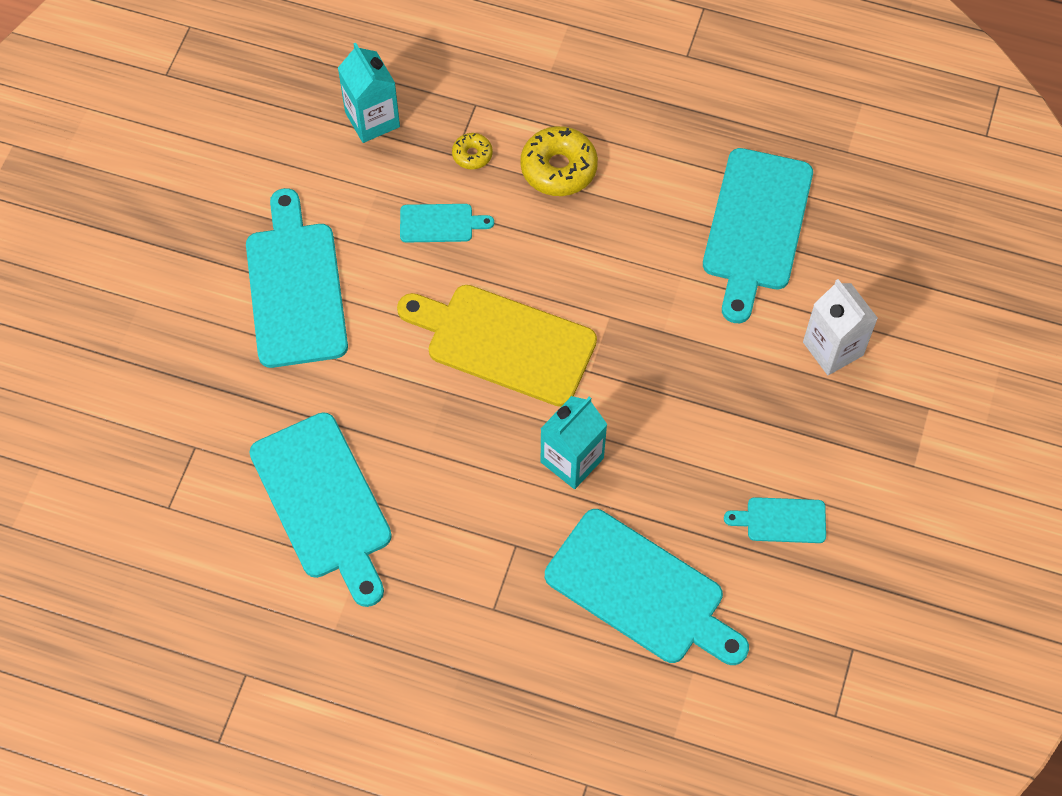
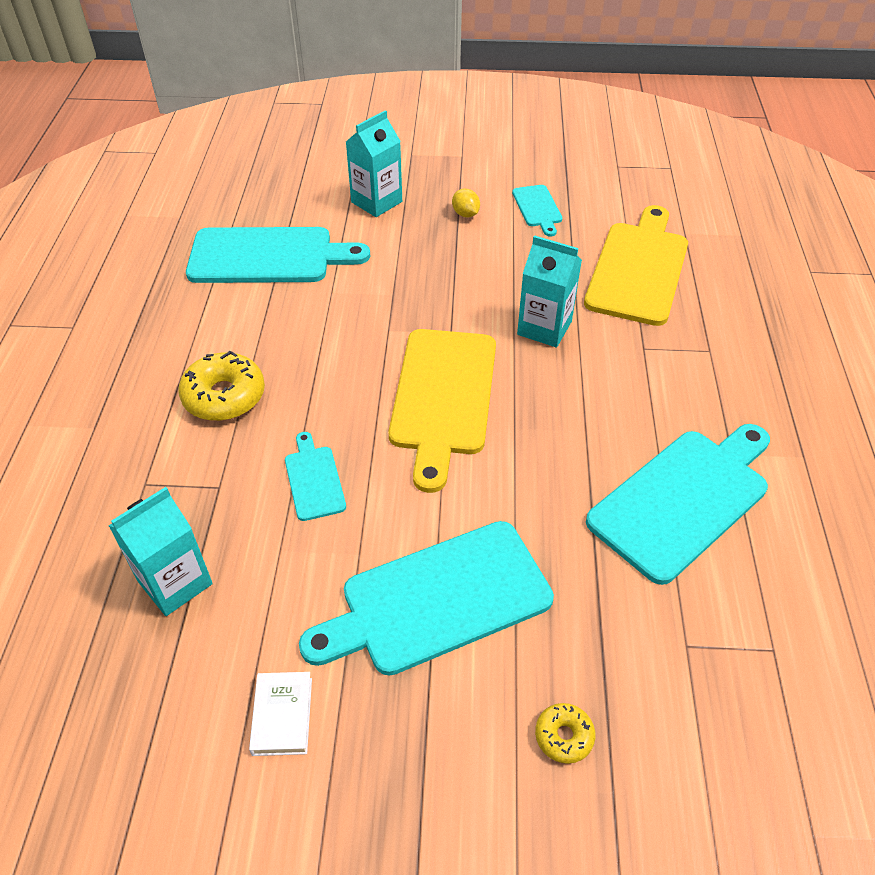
camera: 105 degrees left, 15 degrees down
(242, 174) = (282, 716): none -> white book
(472, 155) = (216, 471): yellow donut -> yellow donut (564, 736)
(641, 591) = (638, 269): turquoise cutting board -> yellow cutting board
(787, 437) = (465, 214): none -> yellow lemon
(833, 348) = (376, 202): white carton -> turquoise carton

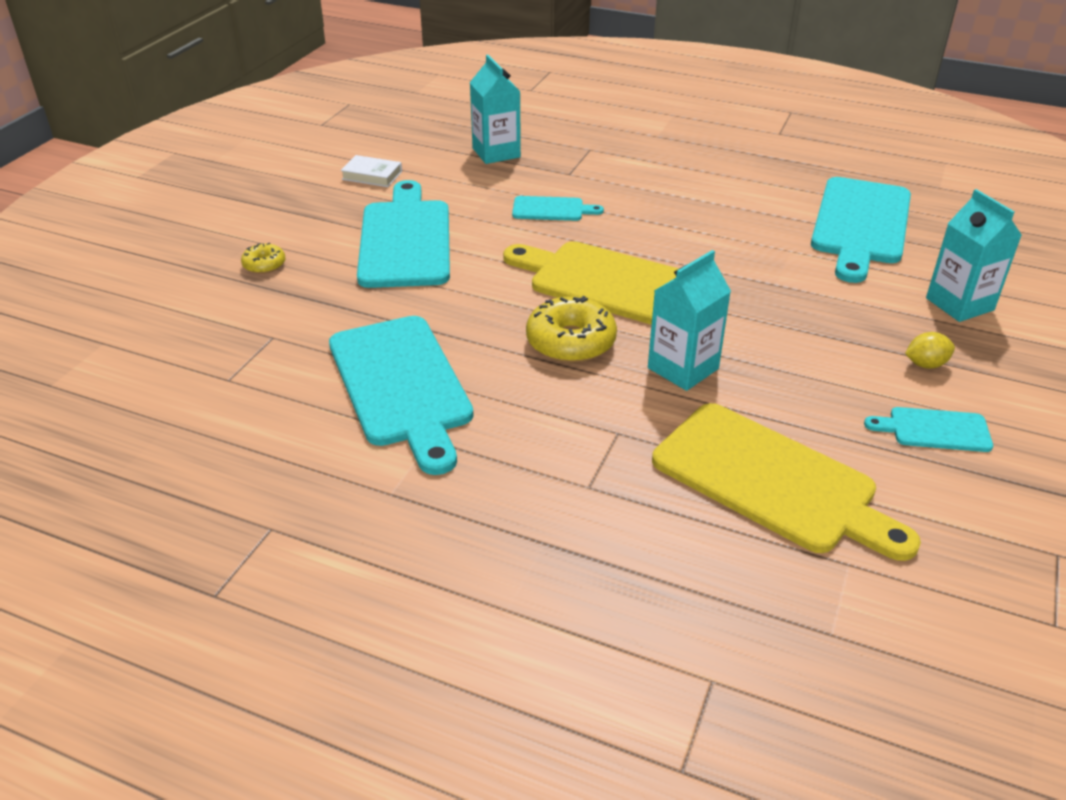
camera: 110 degrees right, 10 degrees down
(224, 396) = (665, 184): yellow donut -> yellow donut (571, 342)

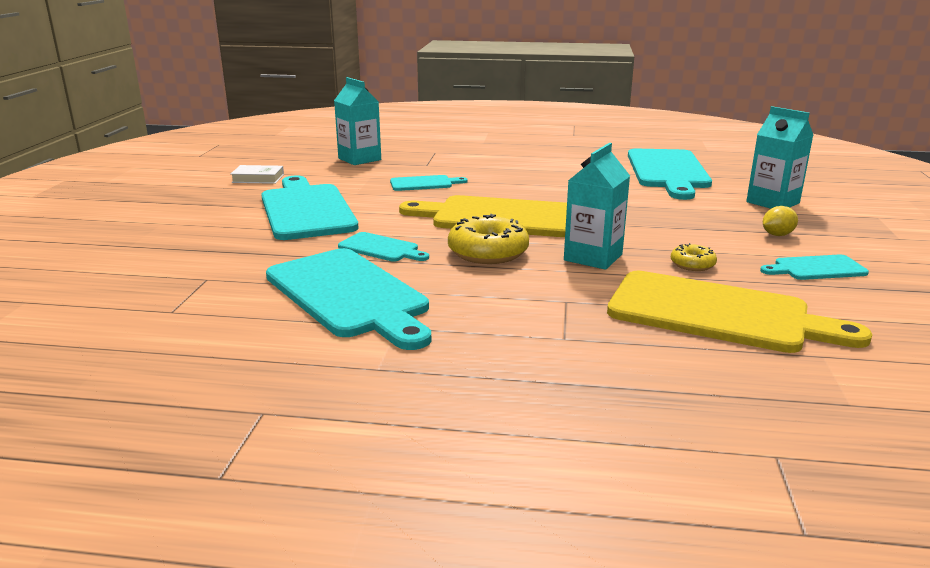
camera: 15 degrees left, 15 degrees down
(264, 265) = (179, 236): yellow donut -> yellow donut (692, 264)
(460, 317) = (381, 248): none -> turquoise cutting board

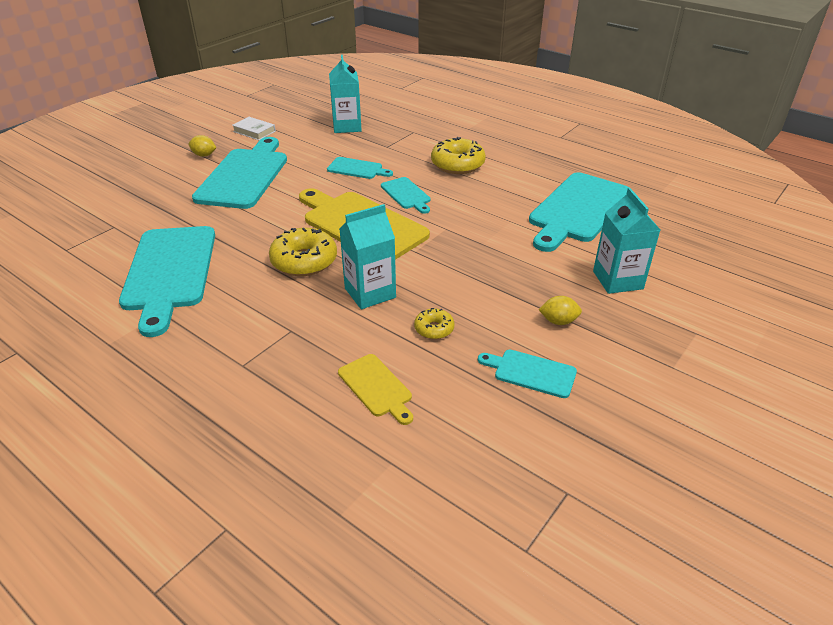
camera: 30 degrees right, 15 degrees up
(227, 204) = (204, 155): none -> yellow lemon
(381, 248) = (242, 232): turquoise cutting board -> turquoise cutting board (406, 194)
(516, 164) = (457, 164): none -> yellow donut
(717, 314) = (376, 387): yellow cutting board -> yellow cutting board, size x0.48

